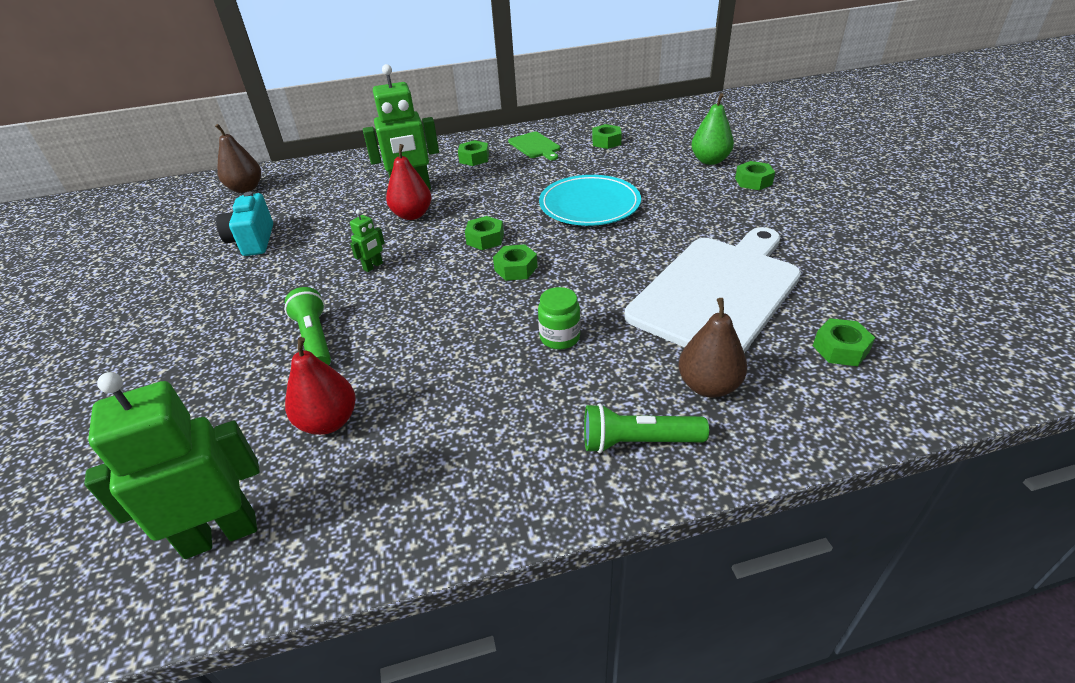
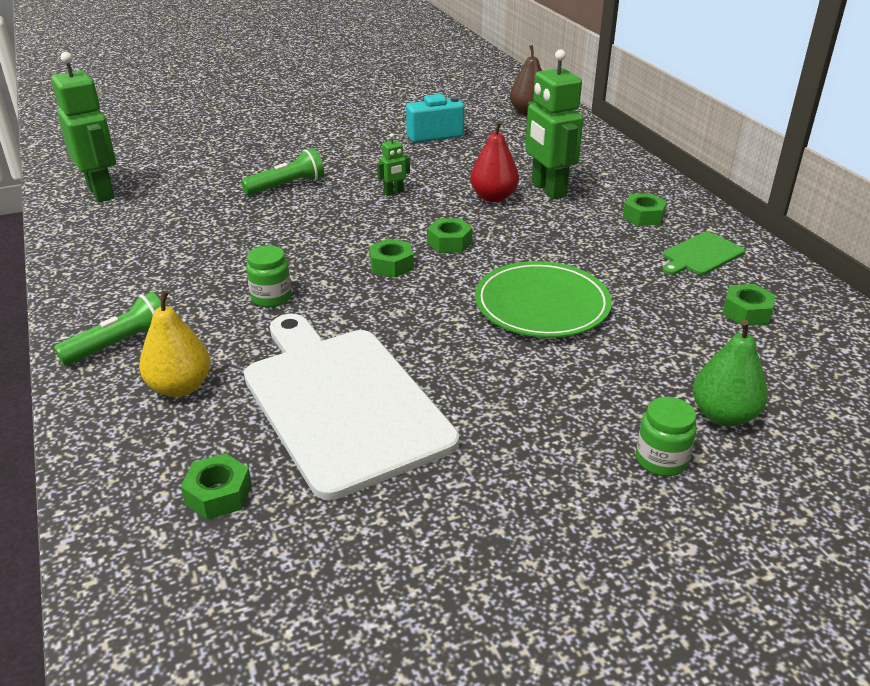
camera: 80 degrees right, 5 degrees down
(329, 422) = (189, 207): red pear -> none
(373, 266) = (393, 192): green robot -> green robot turned 60 degrees counterclockwise
(589, 205) = (542, 304): turquoise plate -> green plate
(638, 442) = (121, 344): green flashlight -> green flashlight turned 60 degrees clockwise
(708, 386) = (180, 387): brown pear -> yellow pear
(718, 292) = (342, 403): white cutting board -> white cutting board turned 150 degrees counterclockwise
(753, 181) = (661, 460): green nut -> green jar

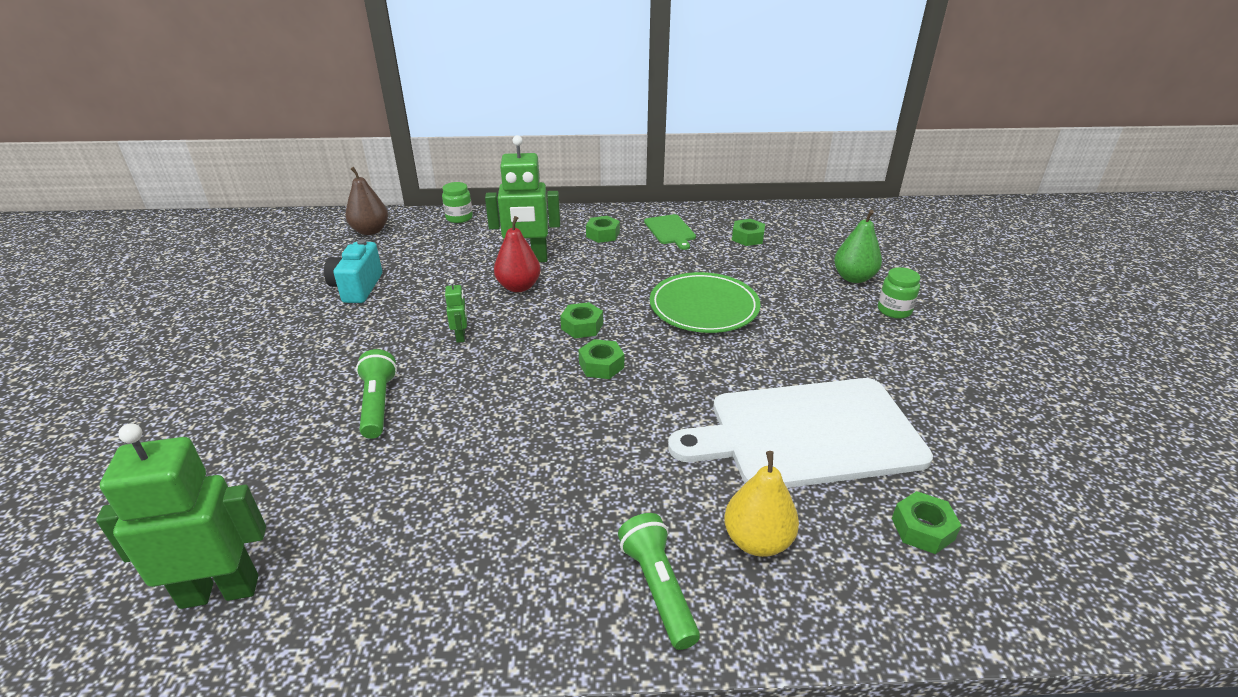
camera: 70 degrees left, 0 degrees up
(271, 298) = (619, 452): green jar -> green jar (459, 218)

